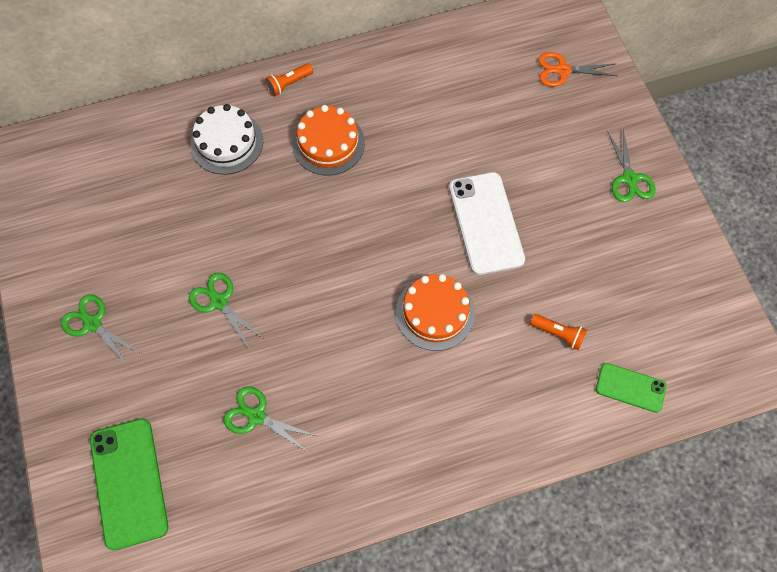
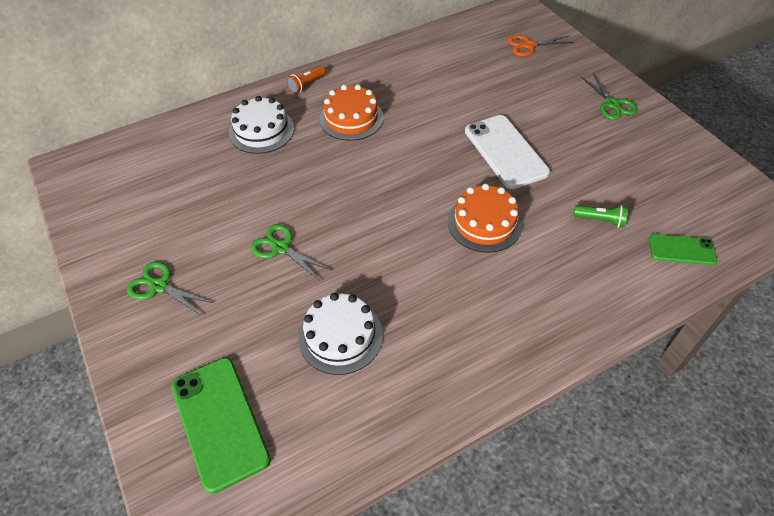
camera: 10 degrees left, 15 degrees down
(257, 416) = (340, 336): green scissors -> white cake
(558, 334) = (600, 220): orange flashlight -> green flashlight

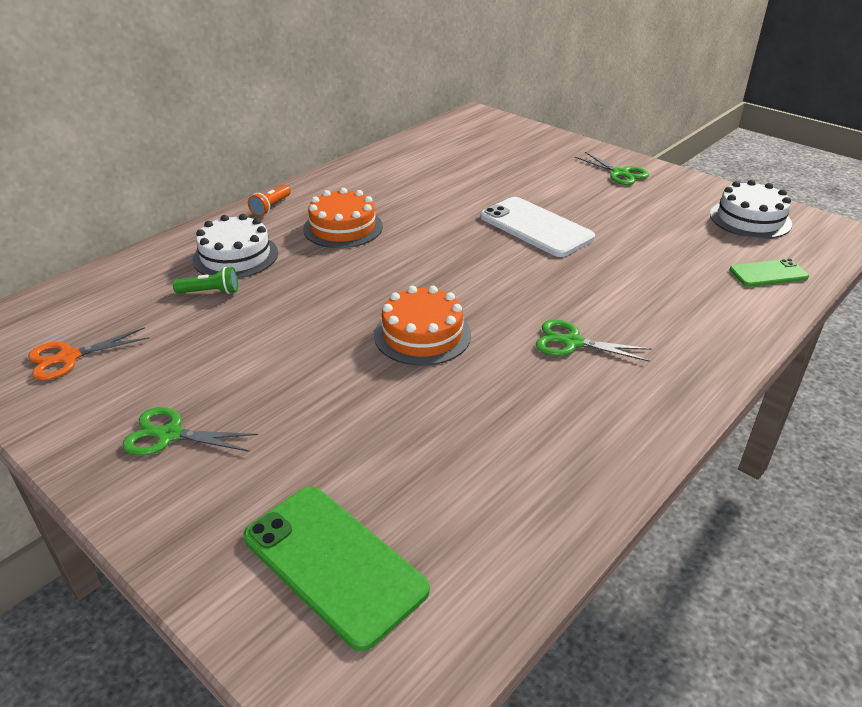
camera: 20 degrees left, 15 degrees down
(281, 248) = (321, 361): green scissors -> green scissors (572, 342)
(340, 336) = (446, 430): white cake -> white cake (750, 219)
(484, 223) = (552, 290): orange cake -> orange cake (422, 335)
(529, 45) = (506, 141): orange scissors -> orange scissors (69, 357)
(600, 220) = (672, 265): green flashlight -> green flashlight (210, 292)

